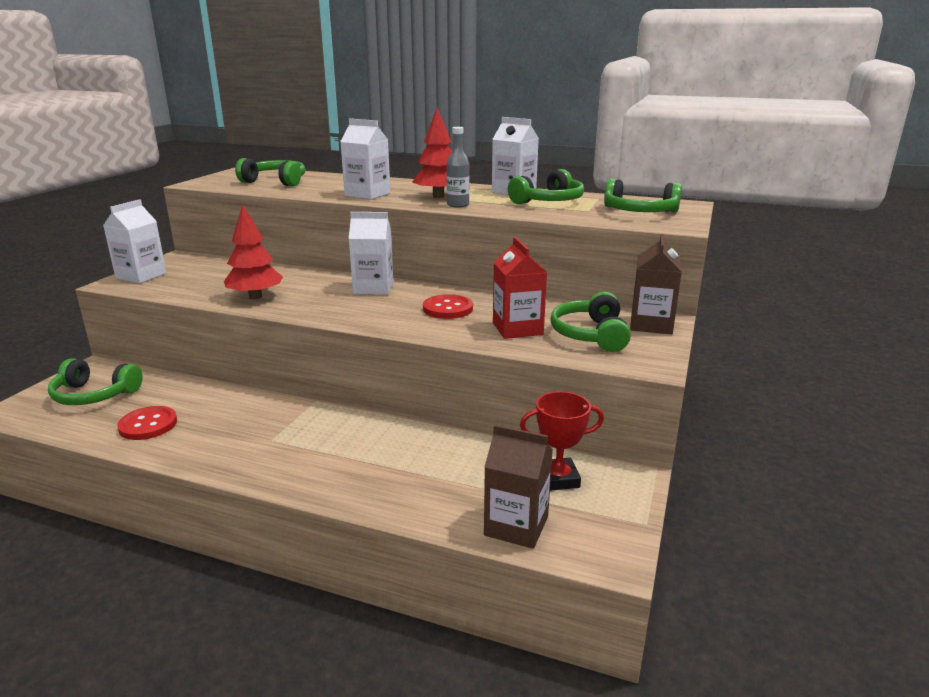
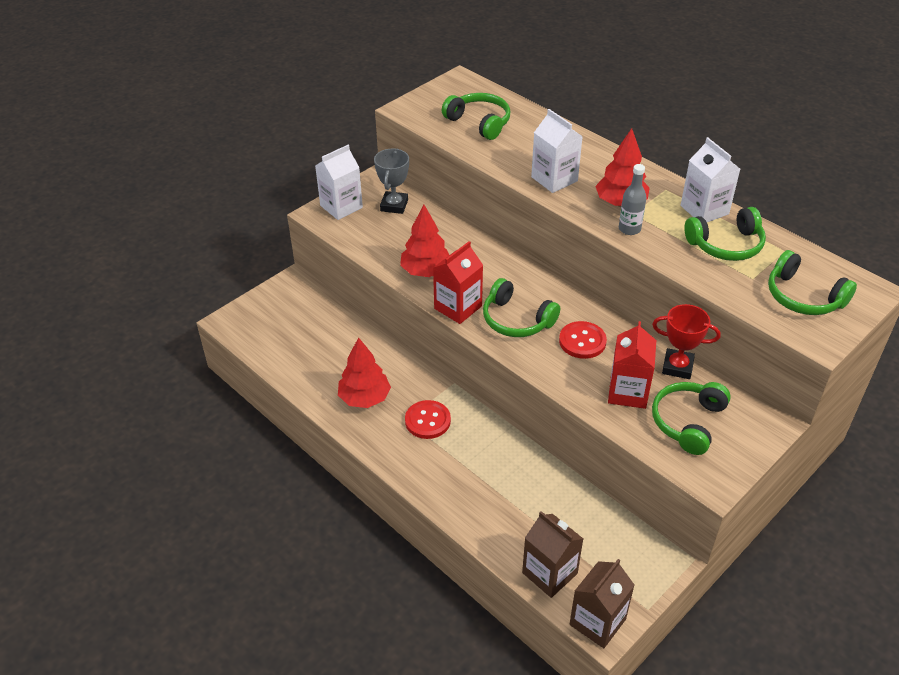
camera: 25 degrees right, 20 degrees up
(94, 395) = (289, 320): green headphones -> green headphones (516, 320)
(148, 425) = (322, 370): red button -> red button (427, 421)
(202, 267) = (394, 205): none -> grey trophy
(212, 435) = (364, 398): none -> red tree
(303, 311) = (458, 307): none -> red carton
(373, 288) = (531, 286): white carton -> none
(558, 479) = (606, 540): red trophy -> red trophy (677, 367)
(651, 324) = (755, 425): brown carton -> brown carton (597, 622)

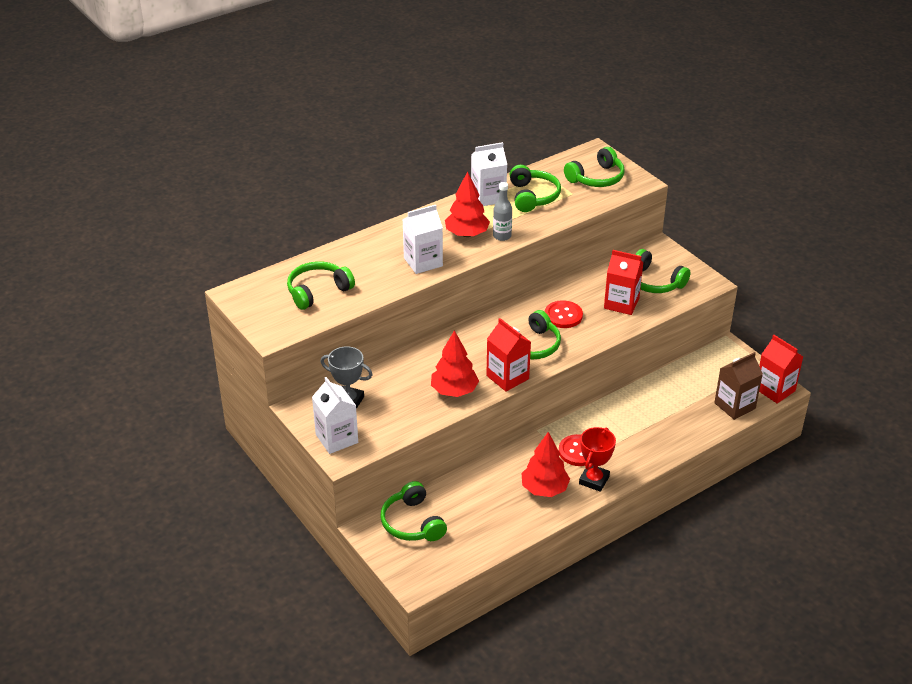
camera: 80 degrees left, 5 degrees down
(305, 308) = (412, 523): none -> green headphones
(597, 622) = (775, 390): brown carton -> red carton
(677, 367) = (599, 275): red trophy -> red trophy (594, 480)

